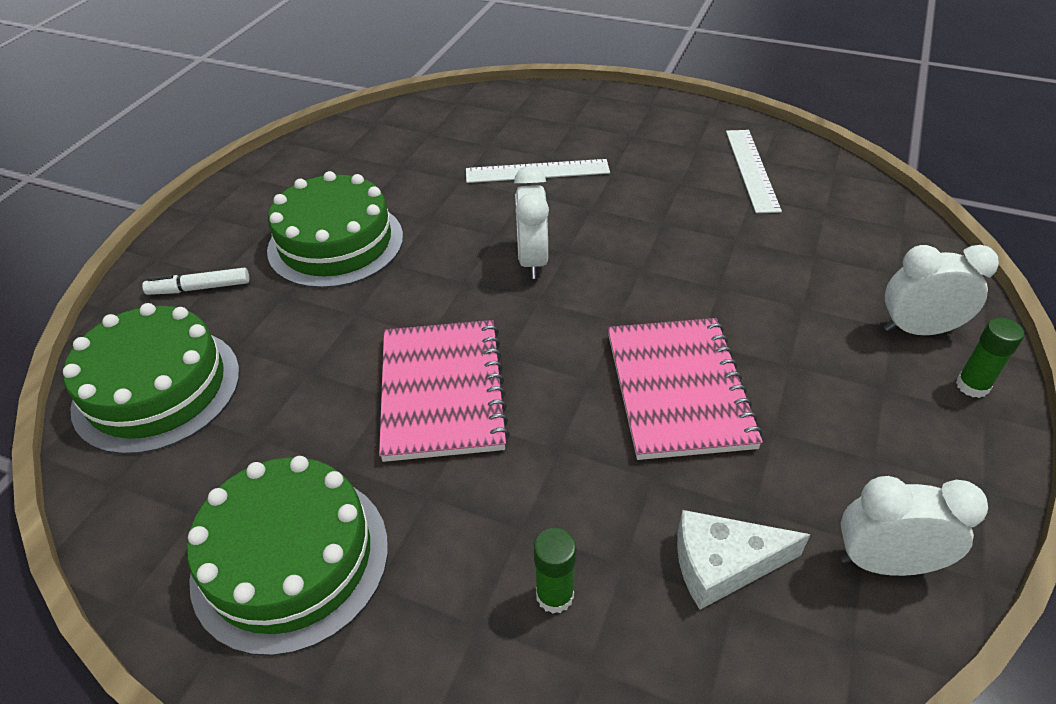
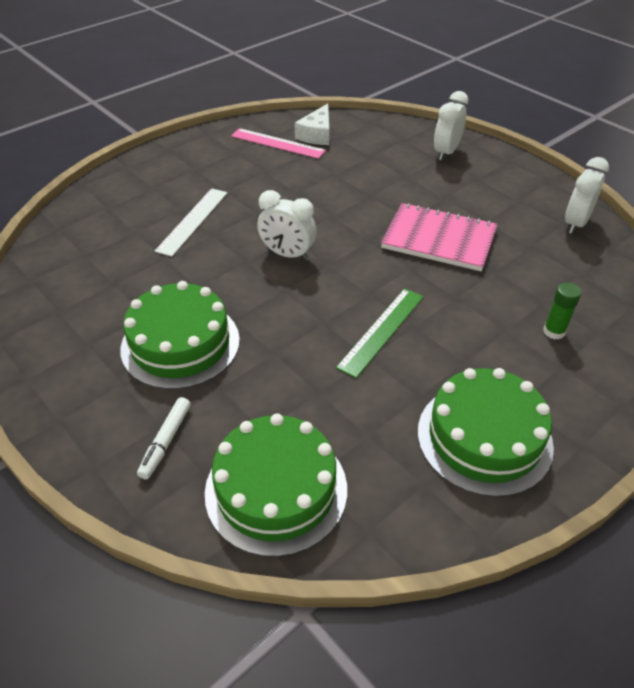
camera: 65 degrees left, 0 degrees up
(442, 391) = (381, 331): pink notebook -> green ruler
(723, 565) = (558, 269): white cheese -> white cheese (317, 134)
(751, 169) = (277, 143): white ruler -> pink ruler
(972, 386) = (490, 155): green glue stick -> none

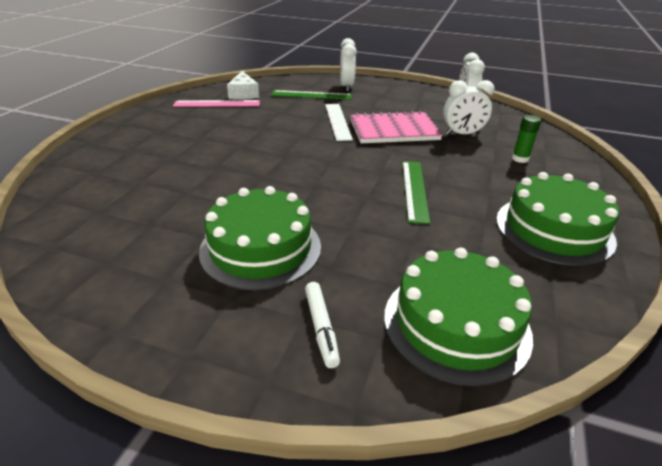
camera: 30 degrees left, 10 degrees down
(193, 221) = (189, 163): white ruler -> white ruler (337, 121)
(287, 254) = (293, 164): white clock -> white clock (462, 134)
(391, 156) = (311, 95): none -> green ruler

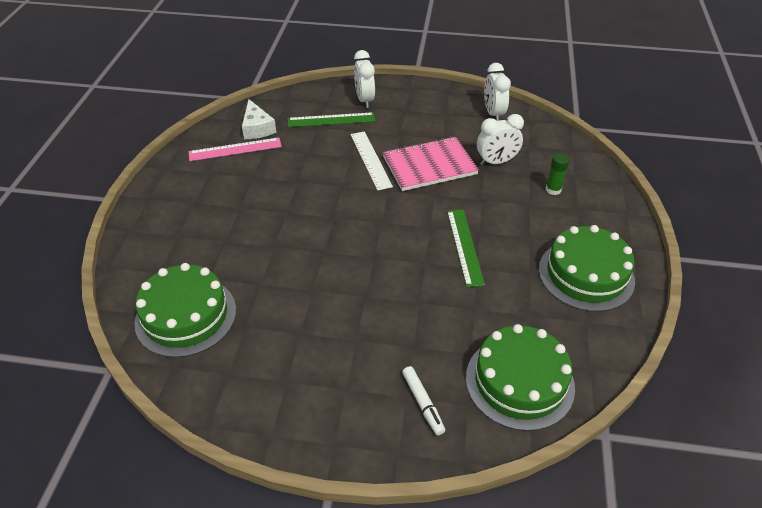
camera: 10 degrees left, 10 degrees up
(261, 248) = (351, 336): green cake -> green cake (186, 316)

